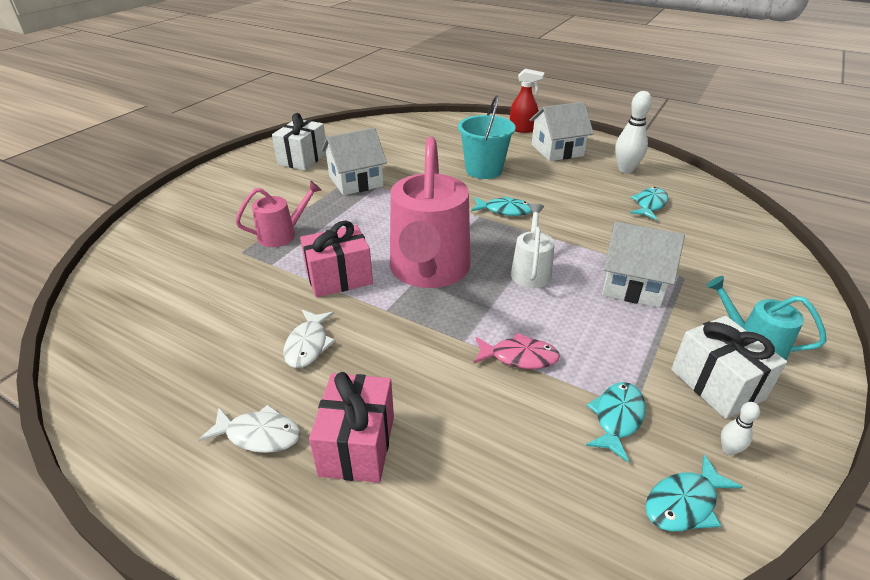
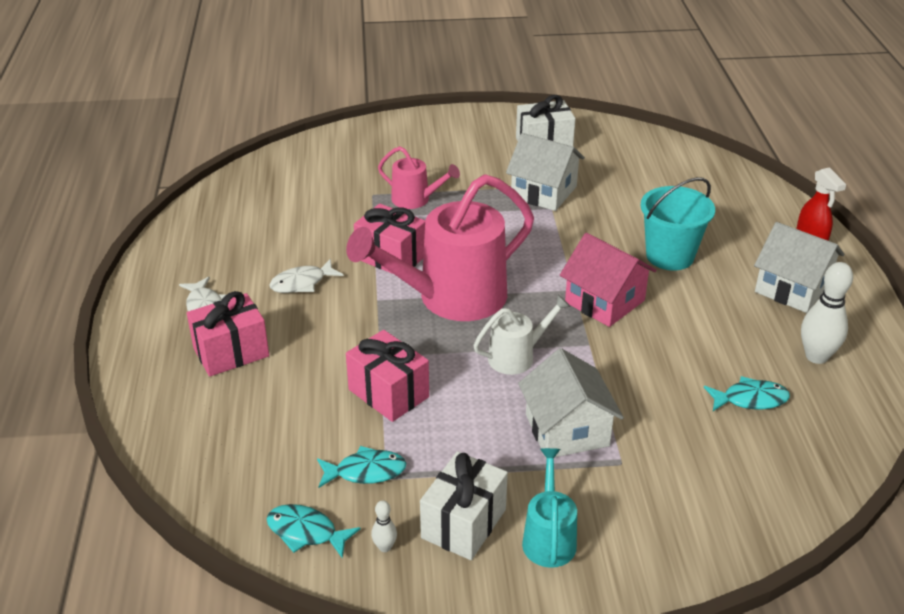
camera: 55 degrees right, 0 degrees up
(504, 210) = (604, 301): turquoise fish -> pink house
(519, 357) = (388, 393): pink fish -> pink gift

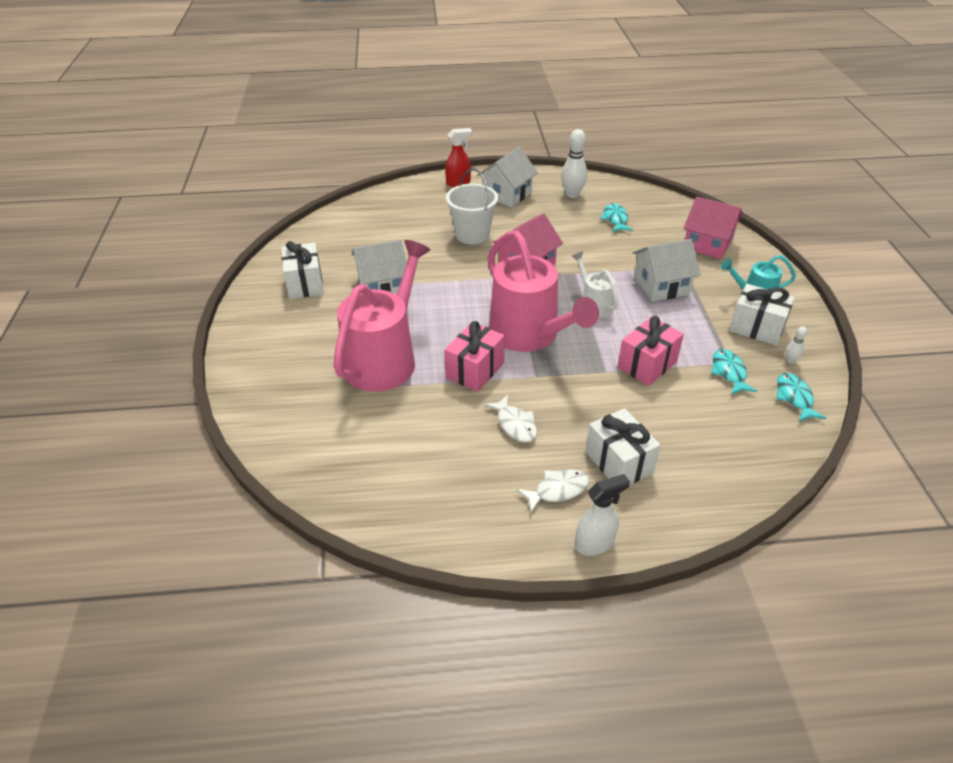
camera: 90 degrees left, 5 degrees up
(134, 327) = (595, 543): none -> white spray bottle
(231, 352) = (619, 462): pink gift -> white gift
(306, 532) = (794, 398): turquoise fish -> turquoise fish turned 150 degrees clockwise
(416, 200) = (385, 358): pink watering can -> pink watering can, size x2.05
(543, 192) = (382, 286): white house -> white house turned 45 degrees clockwise
(670, 256) = (472, 235): turquoise bucket -> white bucket
(698, 506) = (708, 244): none -> pink house

